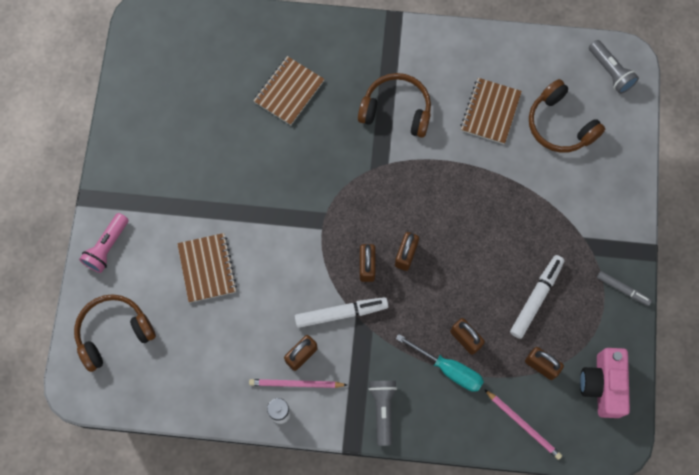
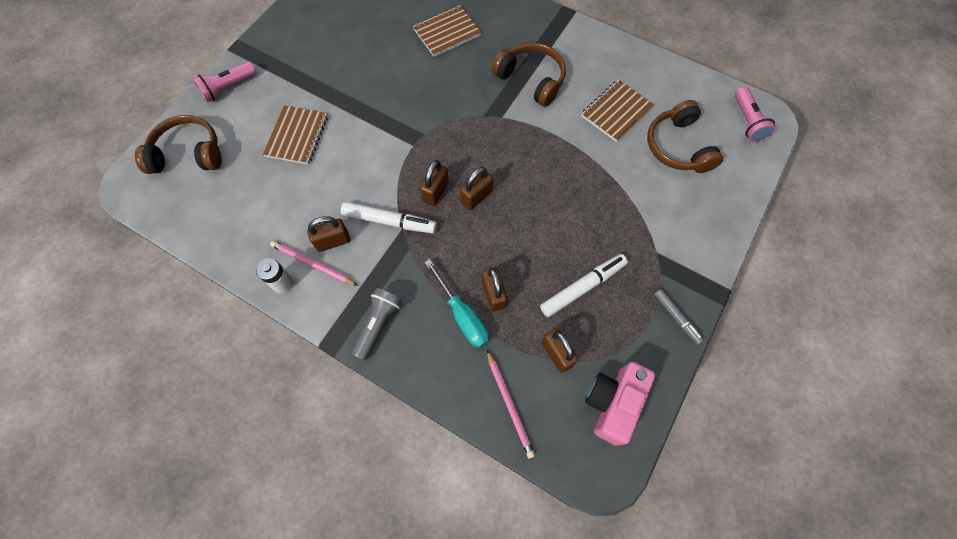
camera: 25 degrees right, 5 degrees down
(610, 72) = (747, 122): grey flashlight -> pink flashlight

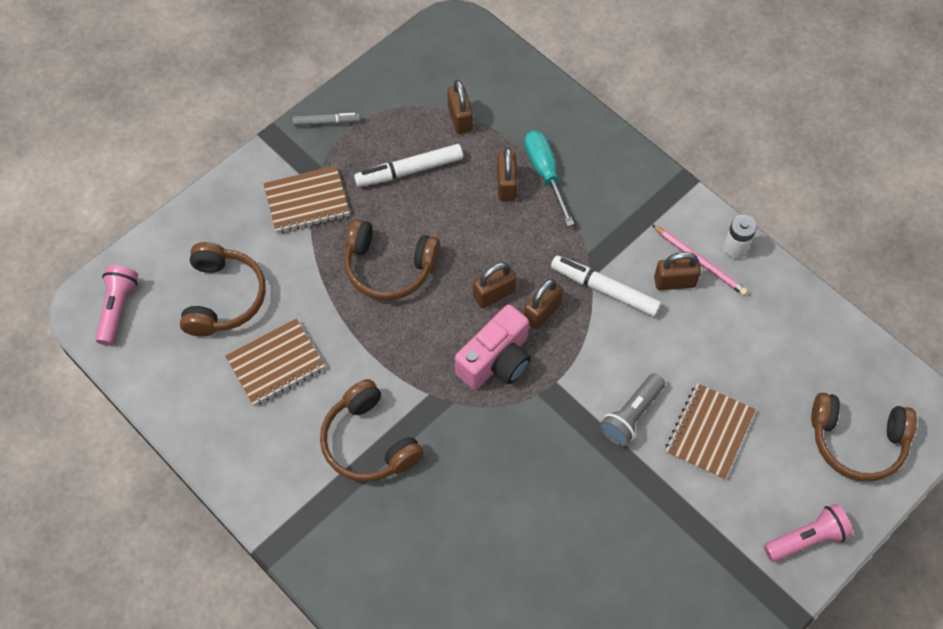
camera: 165 degrees left, 5 degrees down
(378, 324) = (635, 185): grey flashlight -> grey flashlight (631, 415)
(447, 32) = (465, 559): brown notebook -> brown notebook (307, 201)
(509, 404) = (520, 89): pink pencil -> none
(565, 198) = (389, 267): none -> brown headphones
(612, 403) = (423, 69): pink camera -> pink camera (496, 360)
(676, 317) = (326, 122): grey marker -> grey marker turned 105 degrees clockwise

